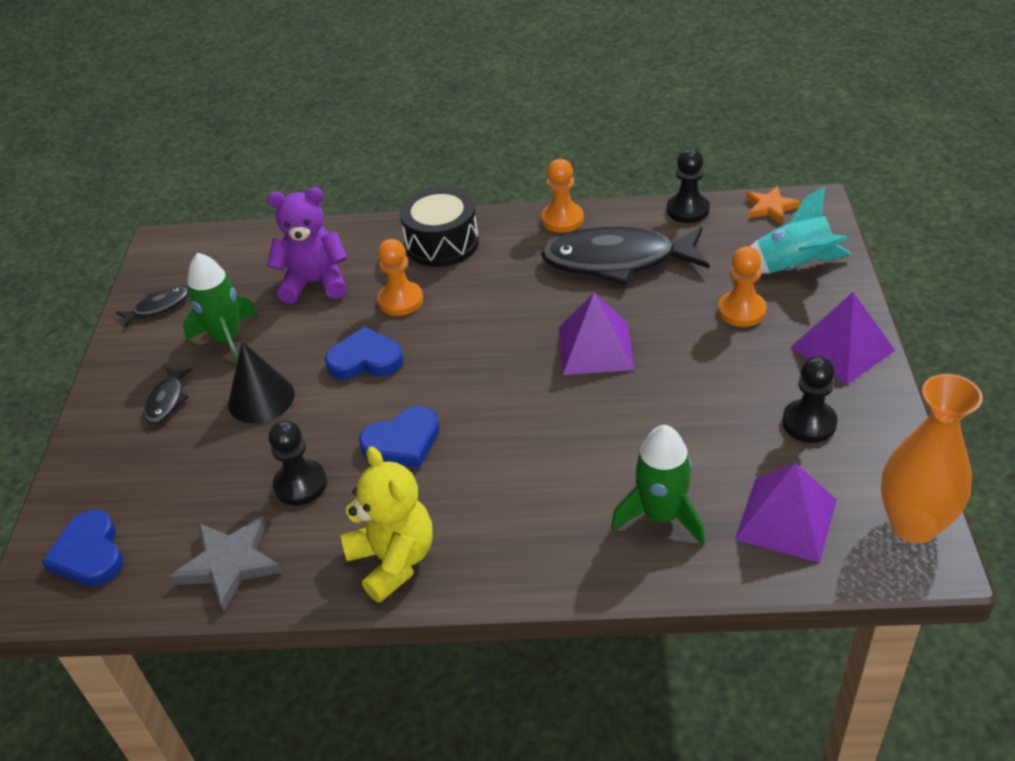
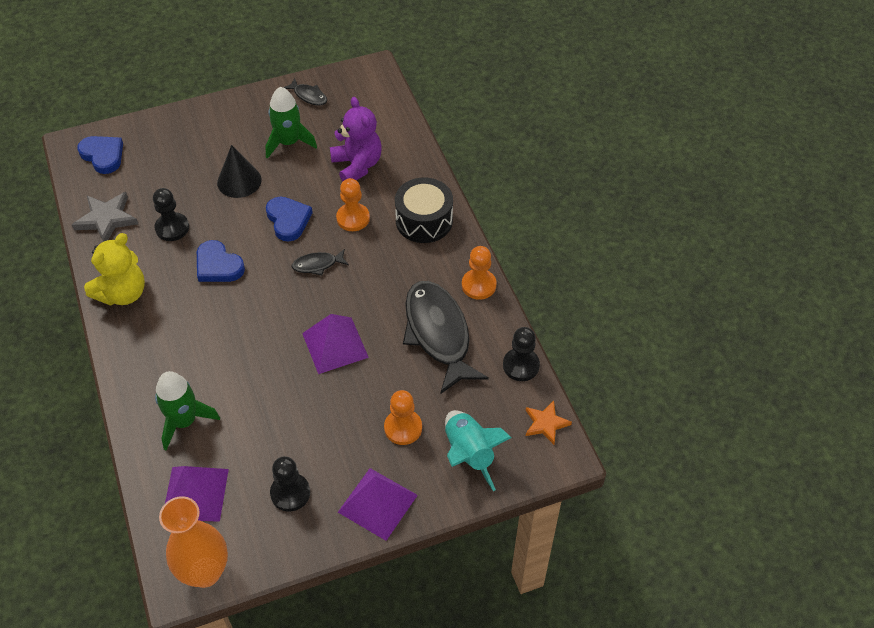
camera: 65 degrees right, 10 degrees up
(89, 554) = (103, 155): blue heart -> blue heart turned 90 degrees clockwise
(167, 401) = (226, 137): black fish -> black fish (317, 265)

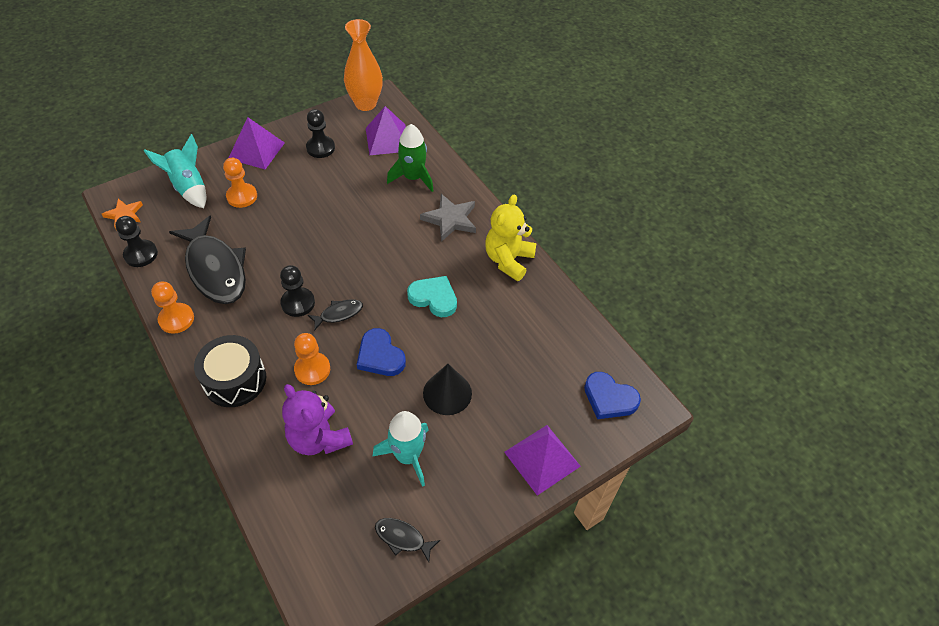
camera: 165 degrees right, 0 degrees up
(106, 219) = (562, 326): grey star -> grey star (450, 219)
(172, 228) = (494, 327): black pawn -> black pawn (298, 303)
(218, 265) = (434, 298): blue heart -> turquoise heart
(289, 142) = (407, 456): green rocket -> turquoise rocket
(335, 345) = (307, 247): purple pyramid -> purple pyramid (542, 459)

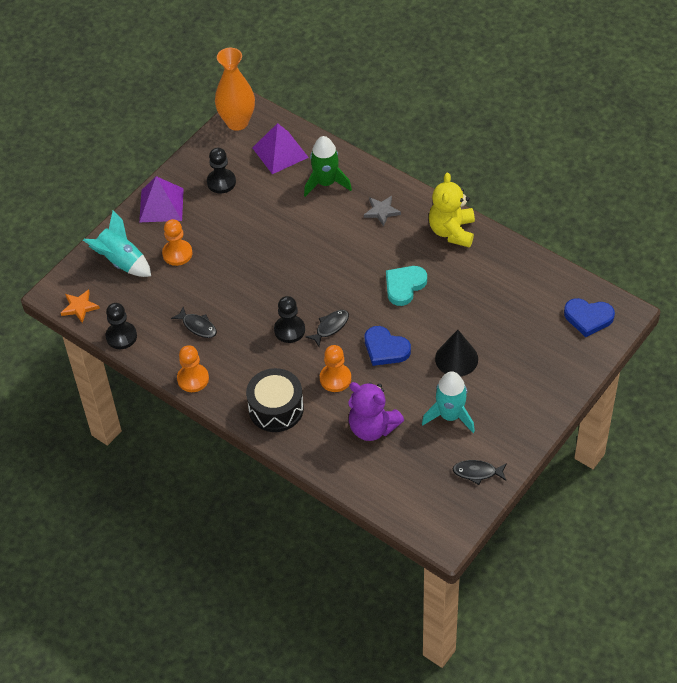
camera: 15 degrees left, 0 degrees up
(215, 269) = (197, 326): black fish -> black fish, size x0.44
(434, 298) = (404, 286): turquoise heart -> turquoise heart turned 60 degrees counterclockwise
(450, 219) = (382, 211): grey star -> grey star, size x0.66
(542, 459) = (555, 381): purple pyramid -> none

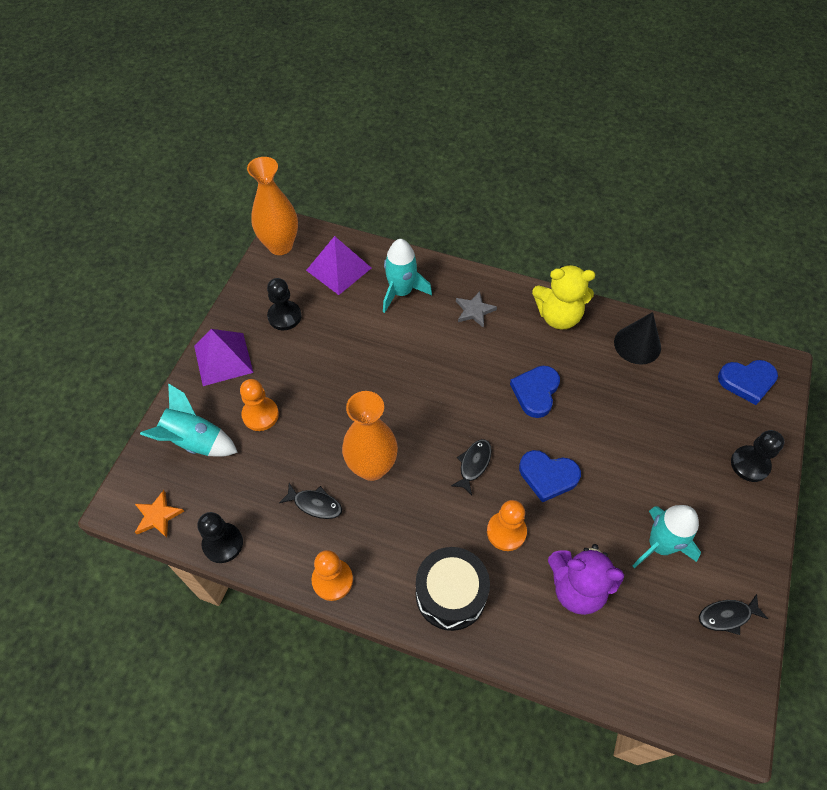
camera: 20 degrees left, 5 degrees up
(250, 311) = (372, 467): none -> orange vase
(289, 330) = (427, 481): black pawn -> black pawn (750, 464)
(326, 183) = (401, 292): green rocket -> turquoise rocket
(404, 286) = (535, 392): turquoise heart -> blue heart
(452, 231) = (558, 316): yellow teddy bear -> yellow teddy bear turned 75 degrees counterclockwise
(456, 358) = (632, 468): black cone -> black cone (637, 344)

